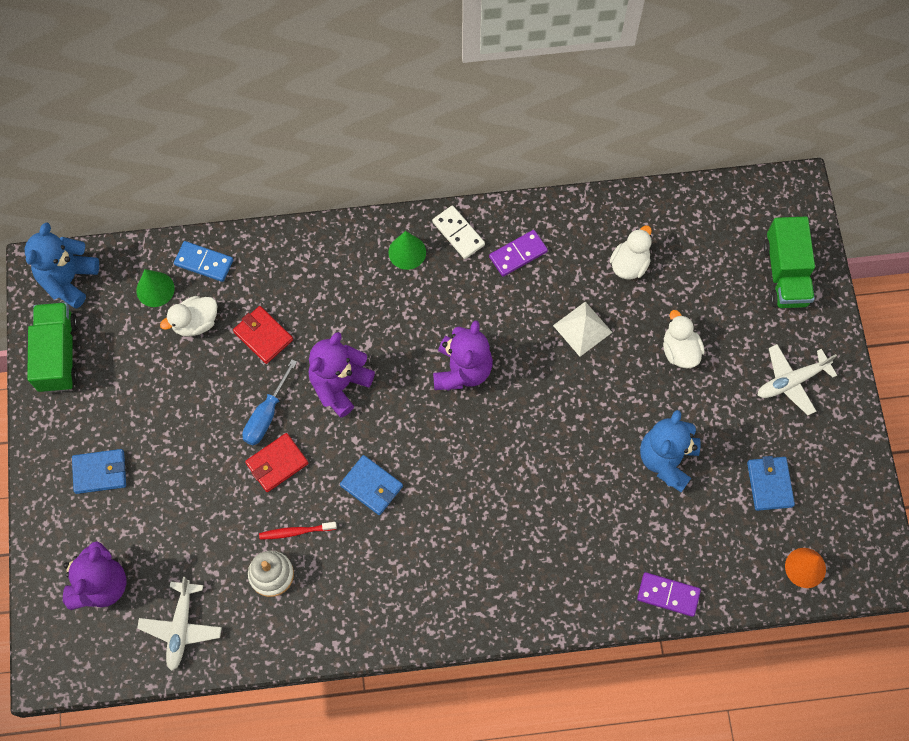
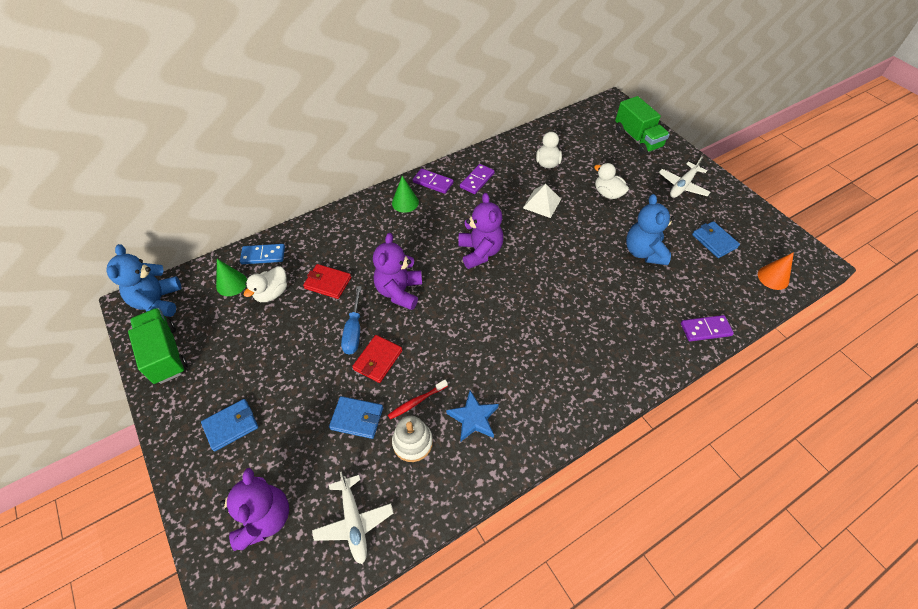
camera: 25 degrees left, 15 degrees down
(345, 577) = (473, 418): none -> blue star
(371, 486) = (458, 346): blue wallet -> blue wallet (357, 418)
(458, 233) = (433, 182): white domino -> purple domino

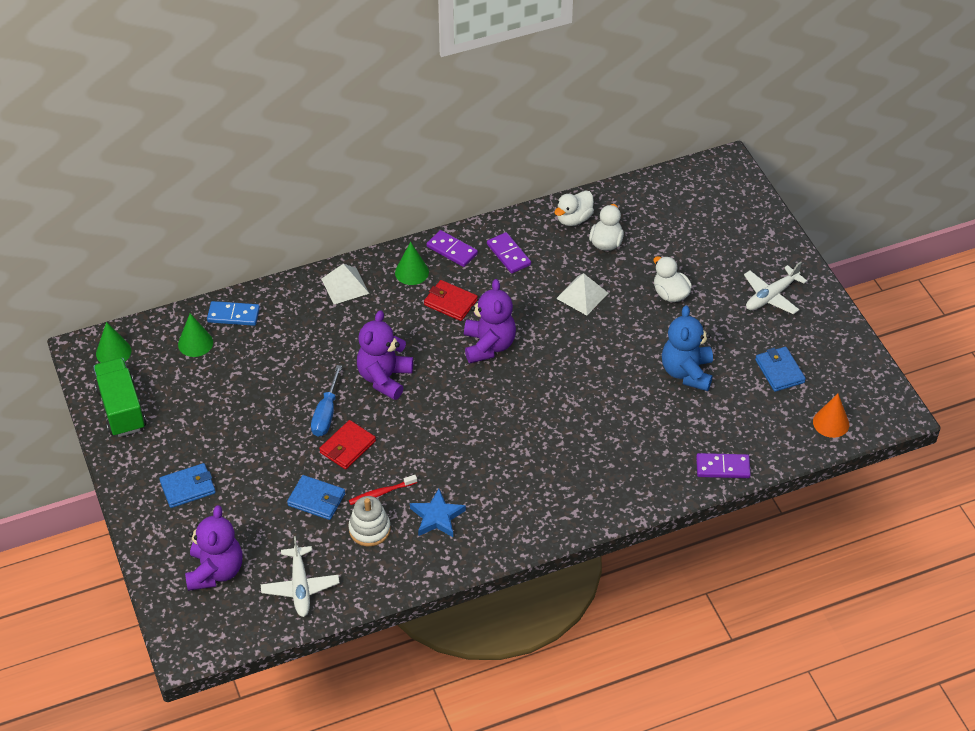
camera: 10 degrees right, 5 degrees down
(158, 301) = (113, 352): blue teddy bear -> green cone
(272, 293) = (240, 360): white duck -> white duck (574, 219)
(328, 283) = (304, 357): red wallet -> red wallet (450, 302)
(353, 219) = (345, 286): none -> white pyramid
(477, 180) = (508, 254): purple domino -> purple domino turned 75 degrees counterclockwise
(637, 139) = (739, 223): green truck -> none

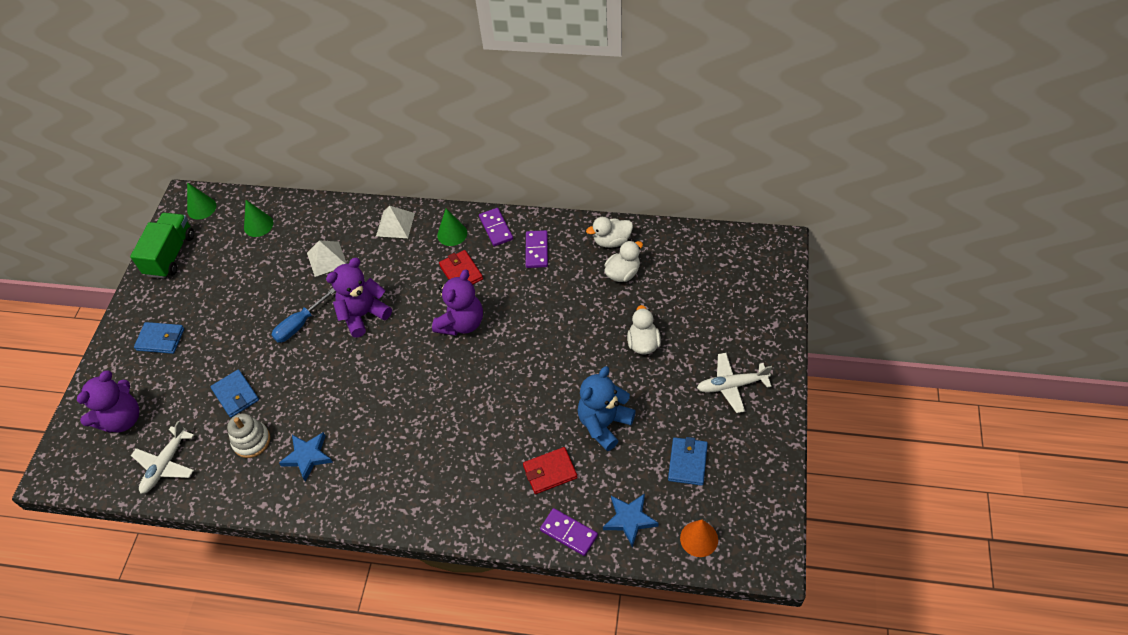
camera: 35 degrees right, 5 degrees up
(233, 315) = (301, 214): blue domino -> none
(347, 447) = (292, 361): red wallet -> red wallet (550, 472)
(381, 493) = (284, 413): red toothbrush -> none
(582, 295) = (568, 312): white pyramid -> white pyramid (327, 259)
(765, 434) = (629, 519): none -> blue star

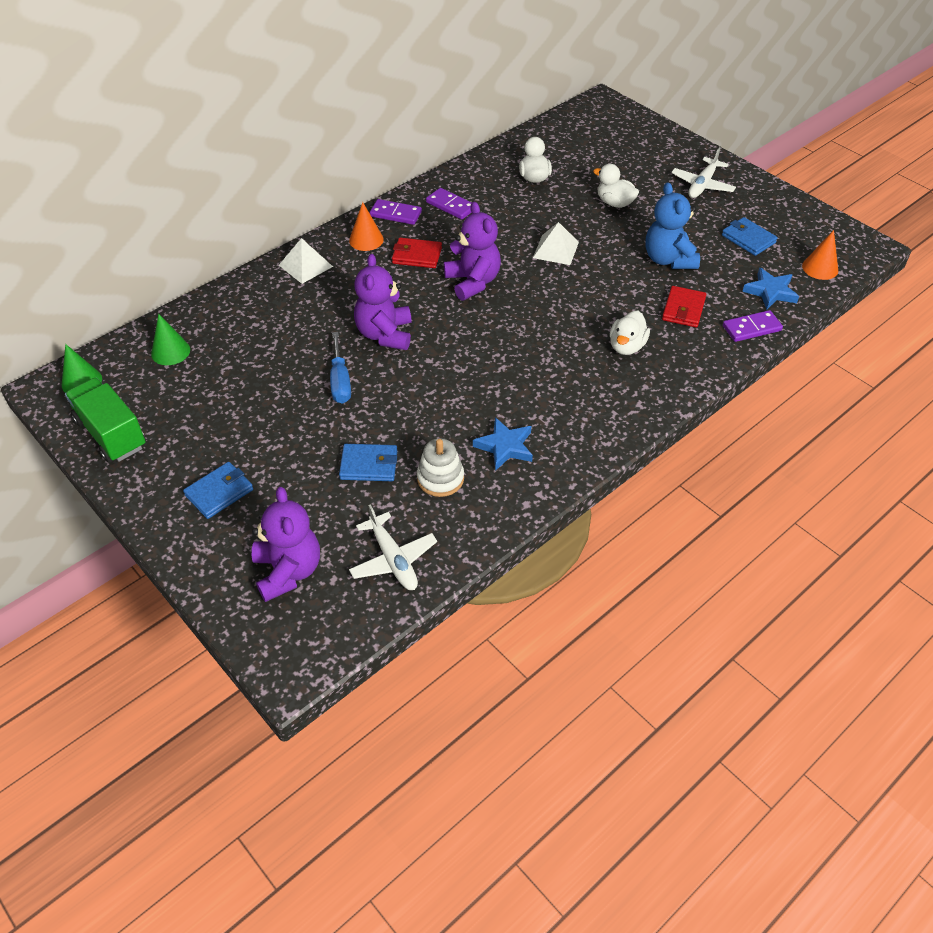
camera: 55 degrees left, 5 degrees down
(327, 259) = (284, 326): white pyramid -> white pyramid (556, 250)
(452, 234) = (366, 240): green cone -> orange cone
(612, 241) = (494, 166): white duck -> white duck (626, 346)

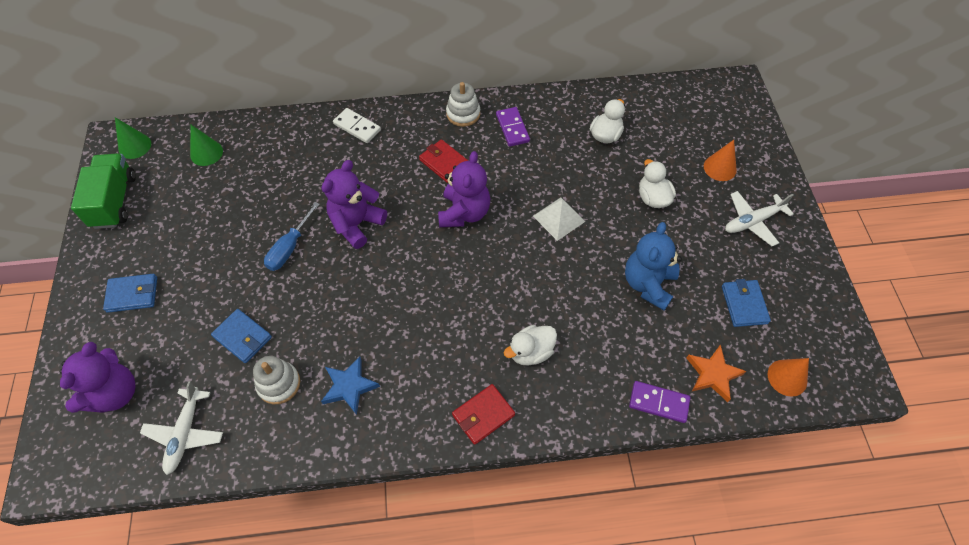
camera: 35 degrees right, 10 degrees up
(305, 265) = (357, 127): white pyramid -> white domino
(366, 240) = (420, 127): orange cone -> orange cone (720, 168)
(395, 214) = (463, 114): purple domino -> white stacking toy
(683, 309) = (614, 344): red wallet -> red wallet (483, 415)
(770, 292) = (713, 374): blue star -> orange star

